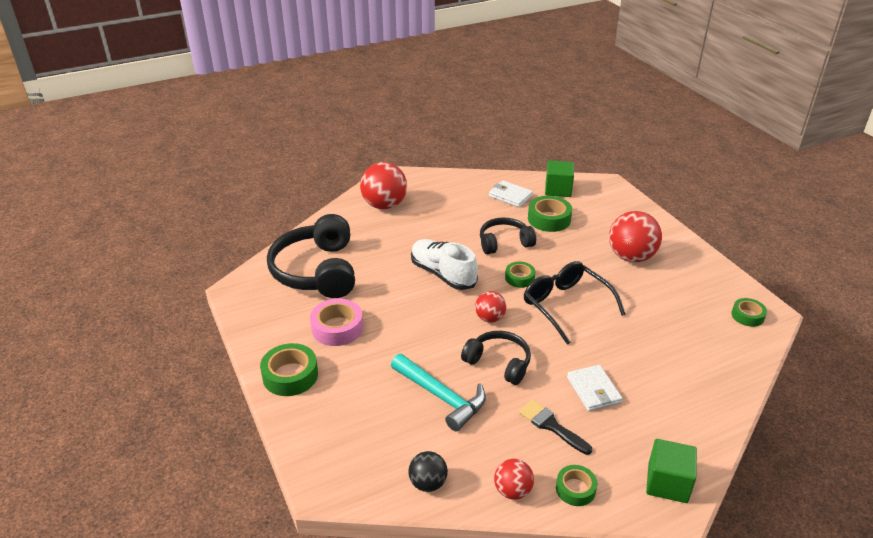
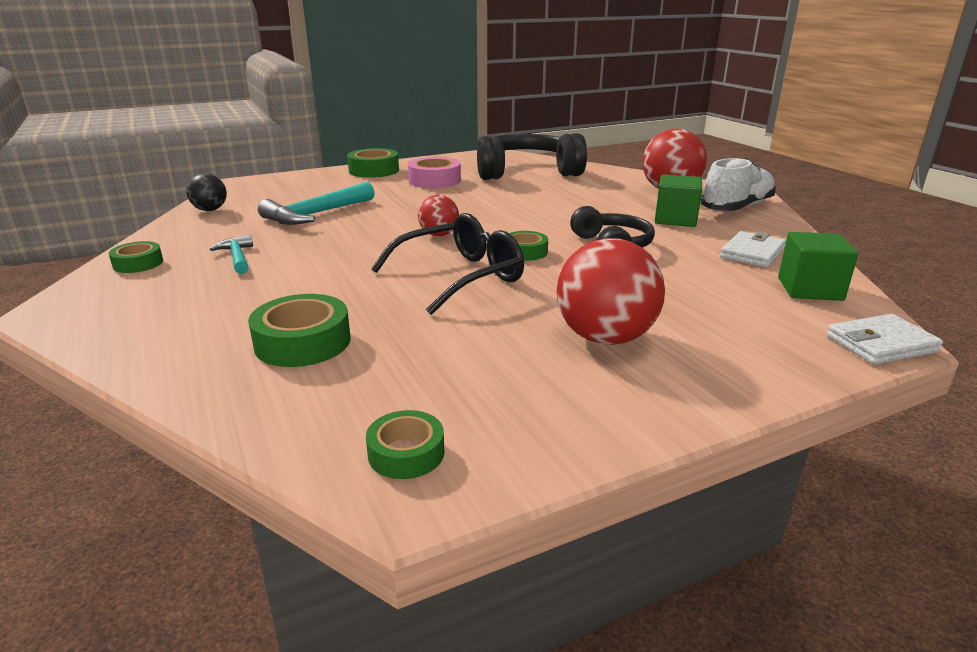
camera: 90 degrees right, 10 degrees down
(443, 274) = (528, 215): white shoe -> white shoe (736, 208)
(499, 363) = (356, 237): black headphones -> none
(512, 491) = (167, 238): red ball -> none
(549, 219) = (698, 277): green tape -> green tape (302, 342)
(551, 426) = (237, 257): black brush -> turquoise hammer
(593, 390) = (279, 282): white wallet -> white wallet (881, 344)
(667, 483) = (88, 312): green cube -> green cube (675, 219)

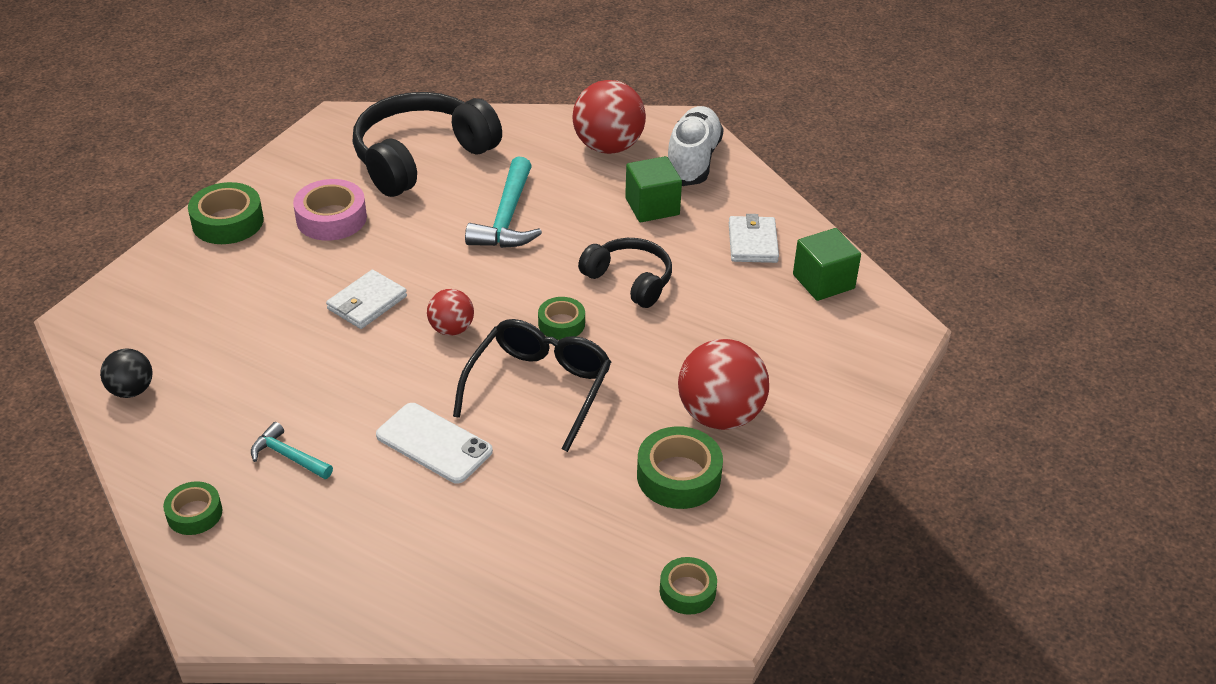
camera: 35 degrees left, 15 degrees up
(302, 342) = (499, 532): green tape -> green tape (678, 476)
(316, 214) = (274, 346): turquoise hammer -> turquoise hammer (507, 218)
(338, 280) = (434, 443): none -> white phone
(881, 344) = (900, 335): white wallet -> white wallet (367, 303)

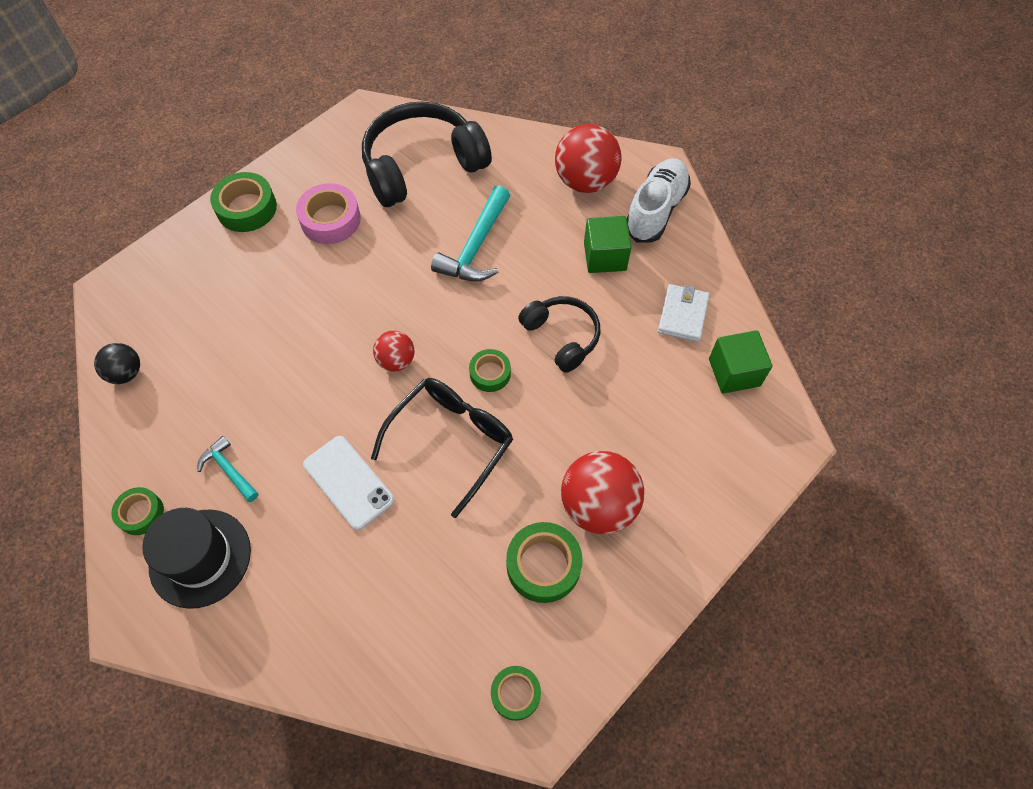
camera: 15 degrees right, 20 degrees up
(281, 540) = (200, 558): none -> black hat
(367, 303) = (335, 318): white wallet -> none

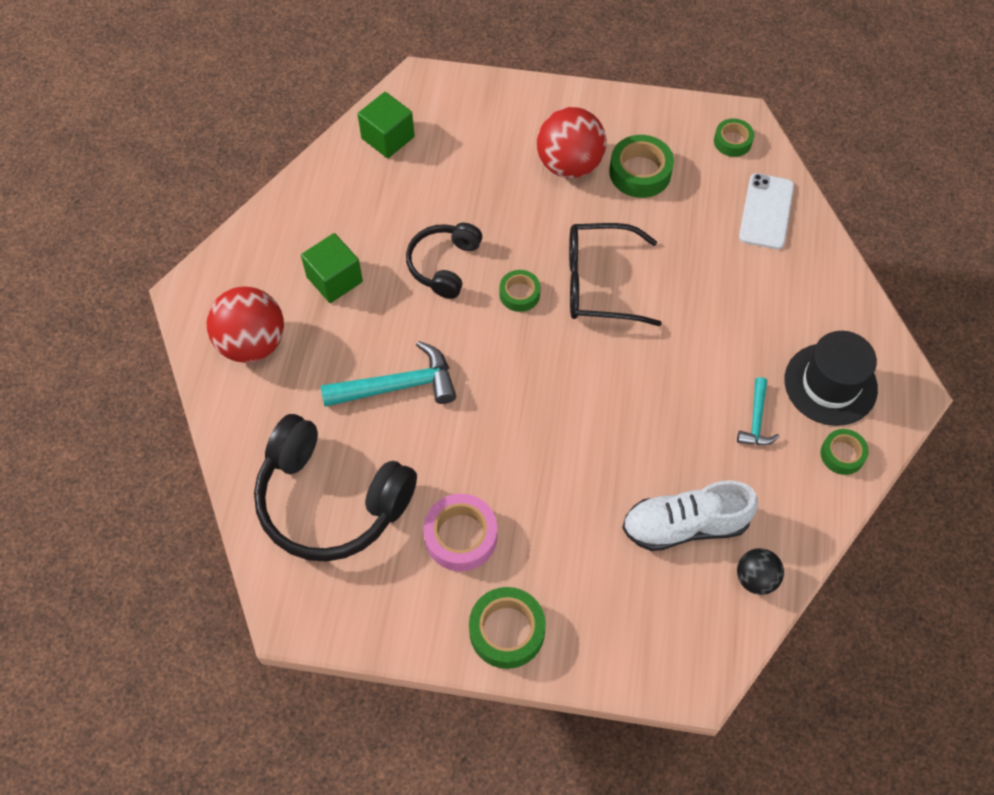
camera: 125 degrees left, 0 degrees up
(348, 482) = (690, 329): white phone -> white phone (766, 211)
(396, 361) = (563, 369): red ball -> none
(655, 210) = (250, 269): white shoe -> white shoe (684, 525)
(682, 315) = (357, 194): white wallet -> none

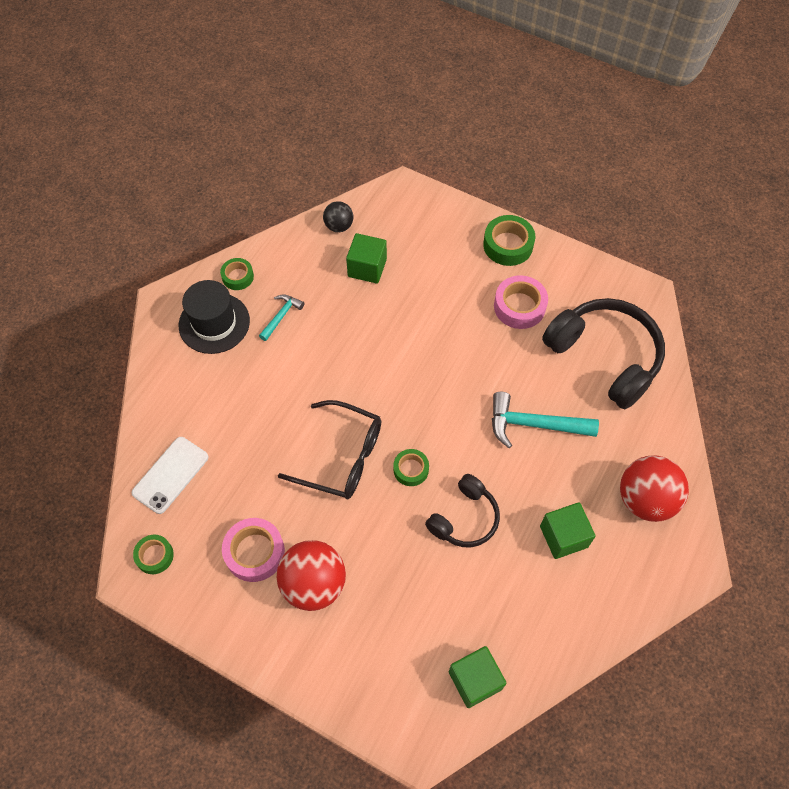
camera: 160 degrees left, 0 degrees up
(640, 172) = (255, 552): green tape -> pink tape
(684, 525) = (367, 268): white shoe -> green cube

